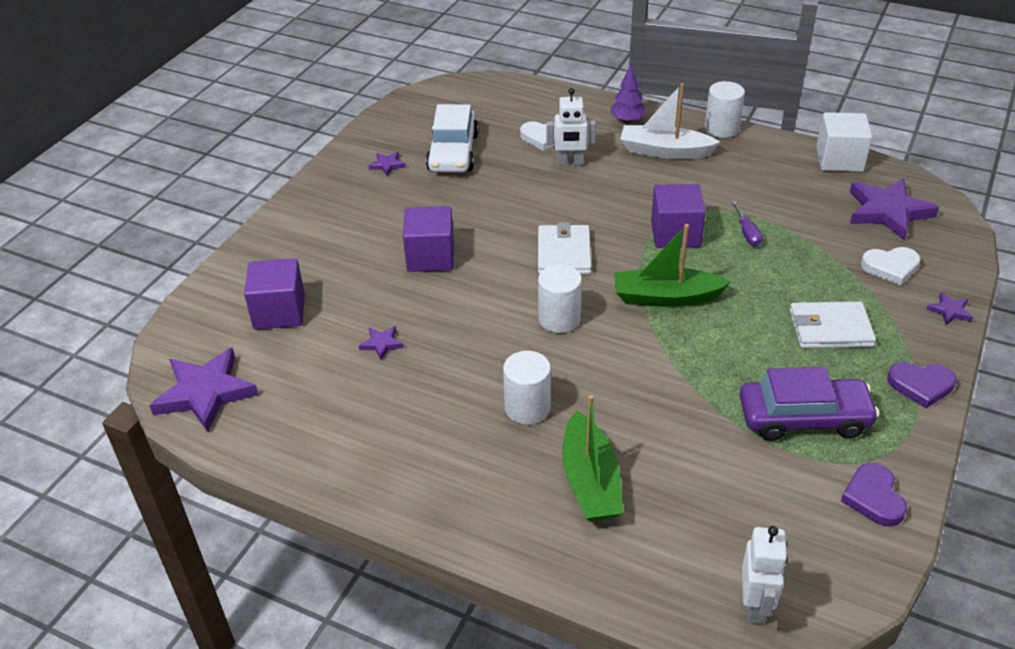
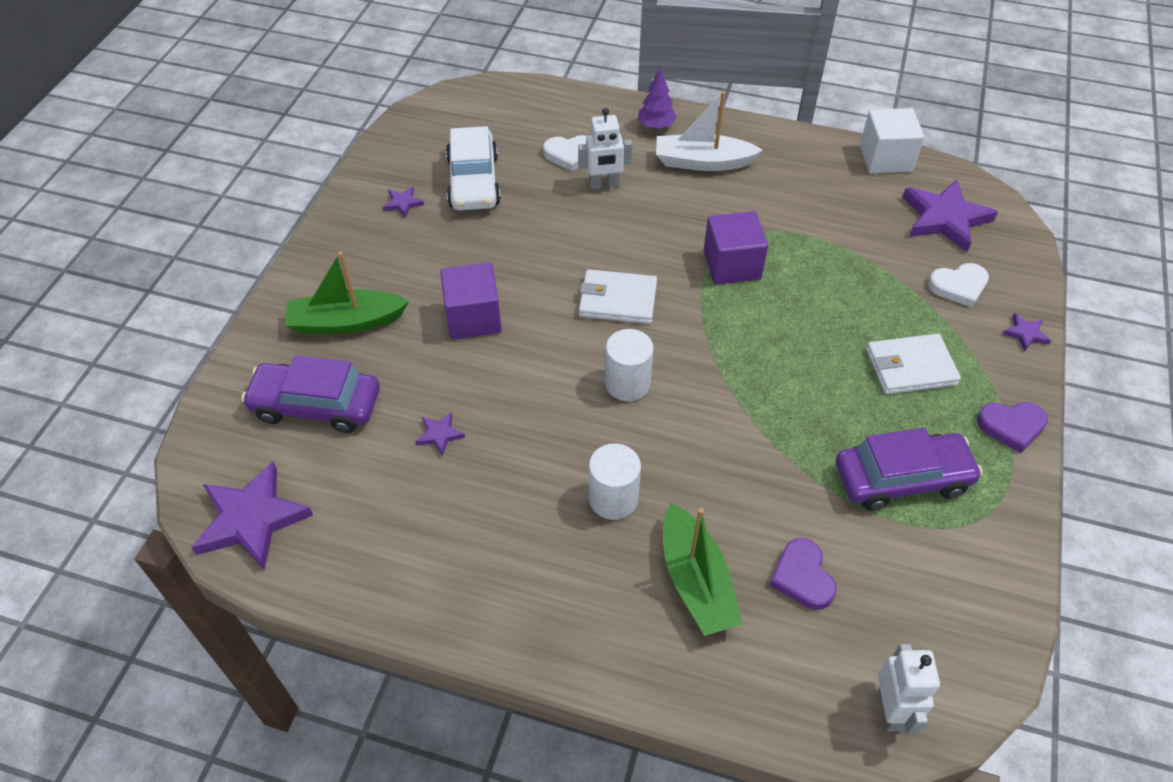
camera: 10 degrees left, 10 degrees up
(279, 312) = (316, 405): purple cube -> purple car
(564, 253) = (617, 300): white wallet -> white wallet turned 75 degrees counterclockwise
(665, 297) = (735, 345): green boat -> green boat (346, 322)
(721, 128) = (757, 129): white cylinder -> none
(747, 233) = (806, 257): purple screwdriver -> none
(873, 498) = (987, 566): purple heart -> purple heart (802, 577)

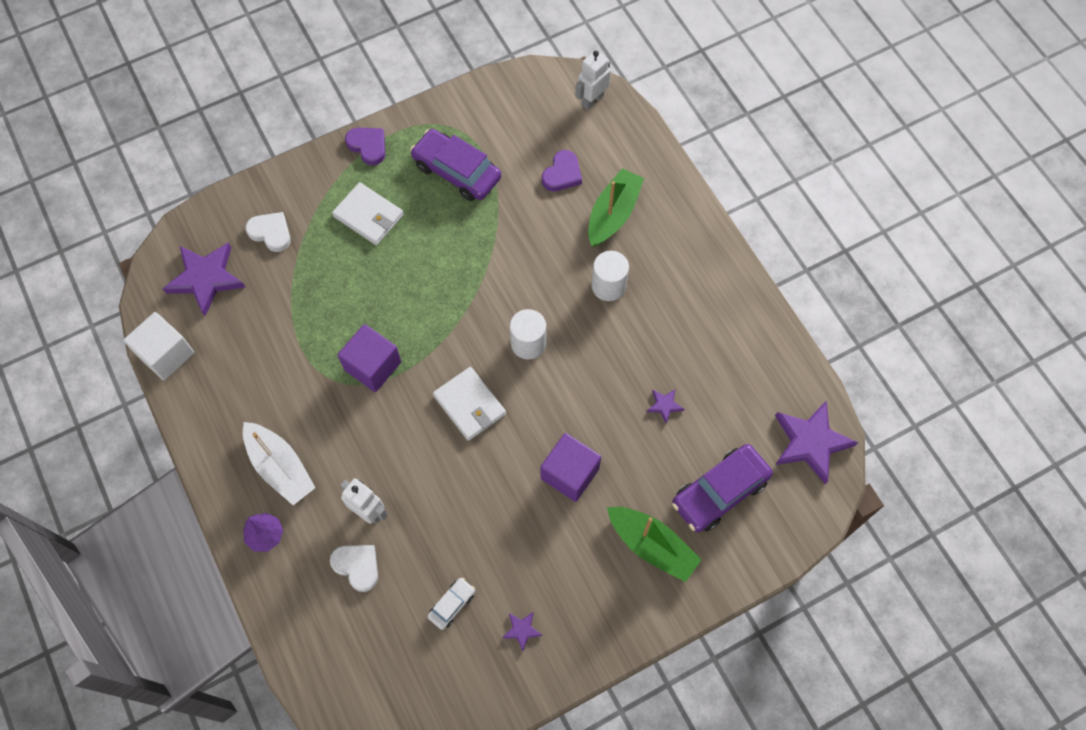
camera: 135 degrees left, 15 degrees up
(316, 405) = (720, 492): purple car -> purple car turned 90 degrees clockwise
(473, 182) = (452, 604): white car -> white car, size x0.49
(1025, 334) = (283, 178): purple star -> none

